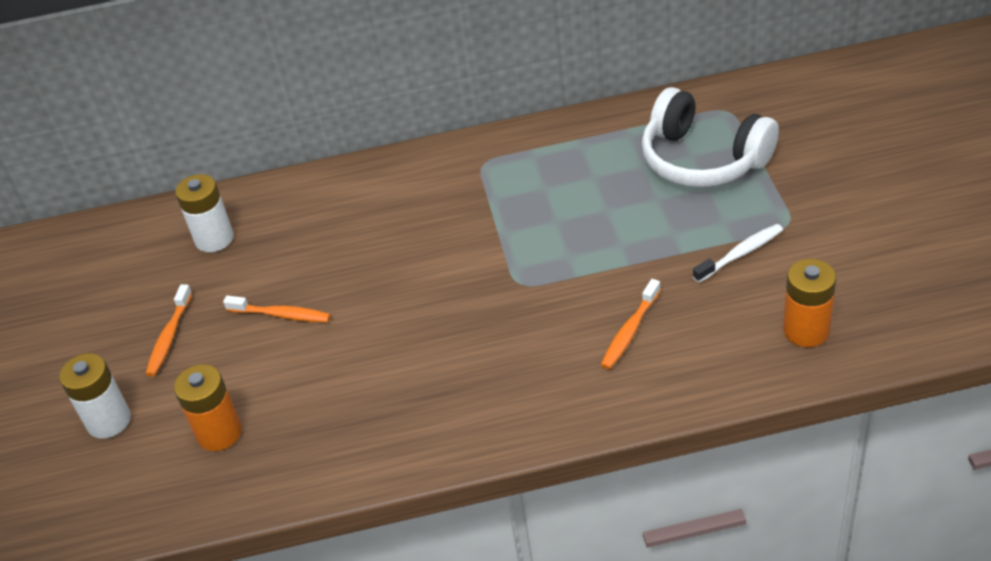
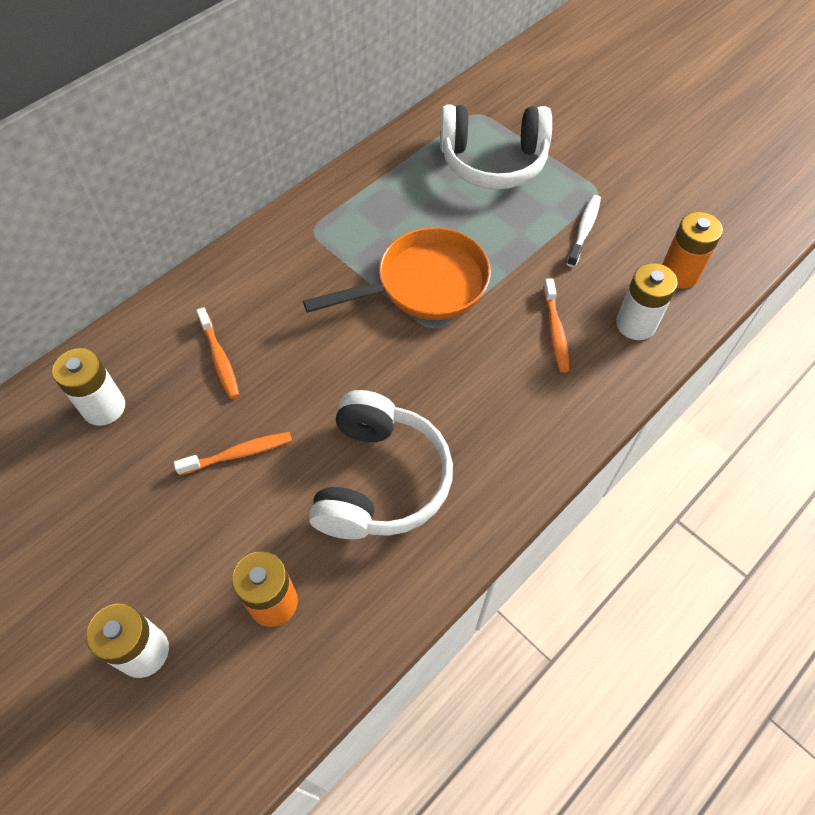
camera: 40 degrees left, 15 degrees up
(169, 337) = (138, 531): orange toothbrush -> orange toothbrush (219, 359)
(371, 384) = (380, 480): none -> white headphones
(542, 244) = (424, 284): none -> orange pan
(716, 357) = (635, 324): none -> white battery

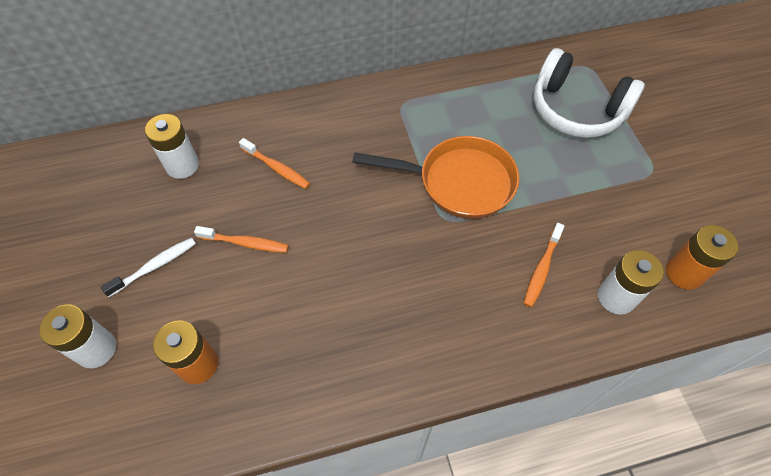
camera: 30 degrees right, 0 degrees up
(219, 359) = (277, 168): orange toothbrush -> orange toothbrush turned 60 degrees counterclockwise
(380, 480) = (329, 315): white headphones -> none
(584, 230) = (620, 198): white toothbrush -> white toothbrush (155, 266)

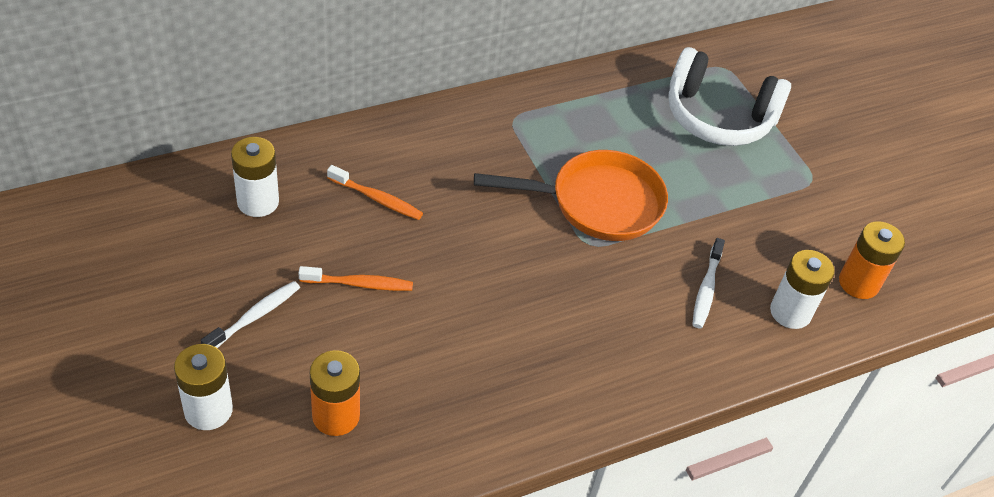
camera: 15 degrees left, 10 degrees down
(541, 269) = (706, 289): orange toothbrush -> white toothbrush

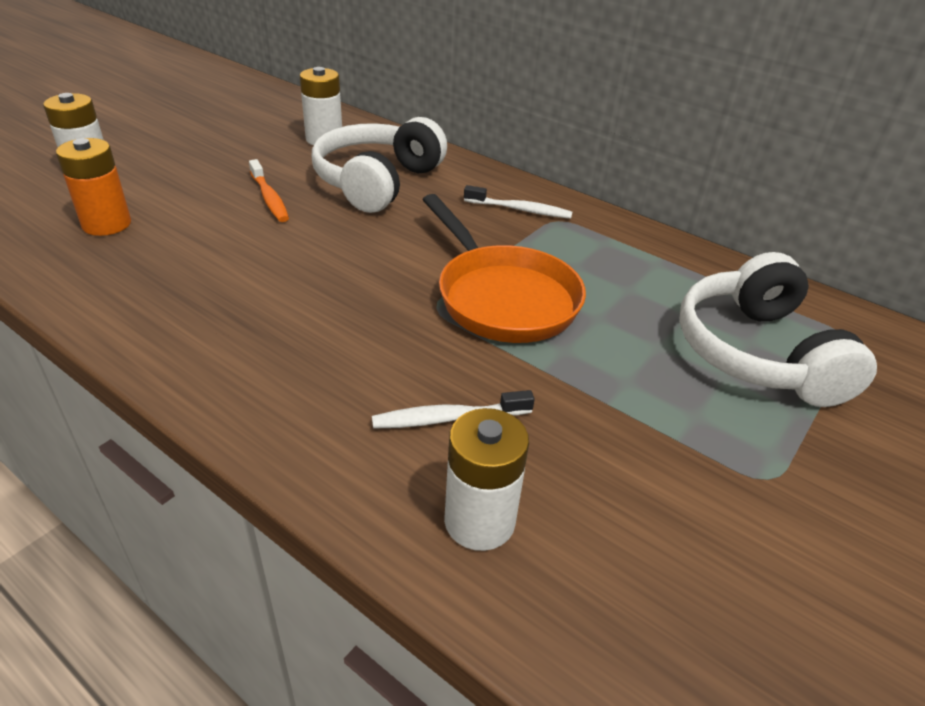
camera: 65 degrees right, 10 degrees down
(255, 316) = (200, 166): white toothbrush -> white toothbrush (520, 210)
(377, 199) = (377, 182): orange toothbrush -> white headphones
(858, 283) = (618, 599): orange battery -> none

